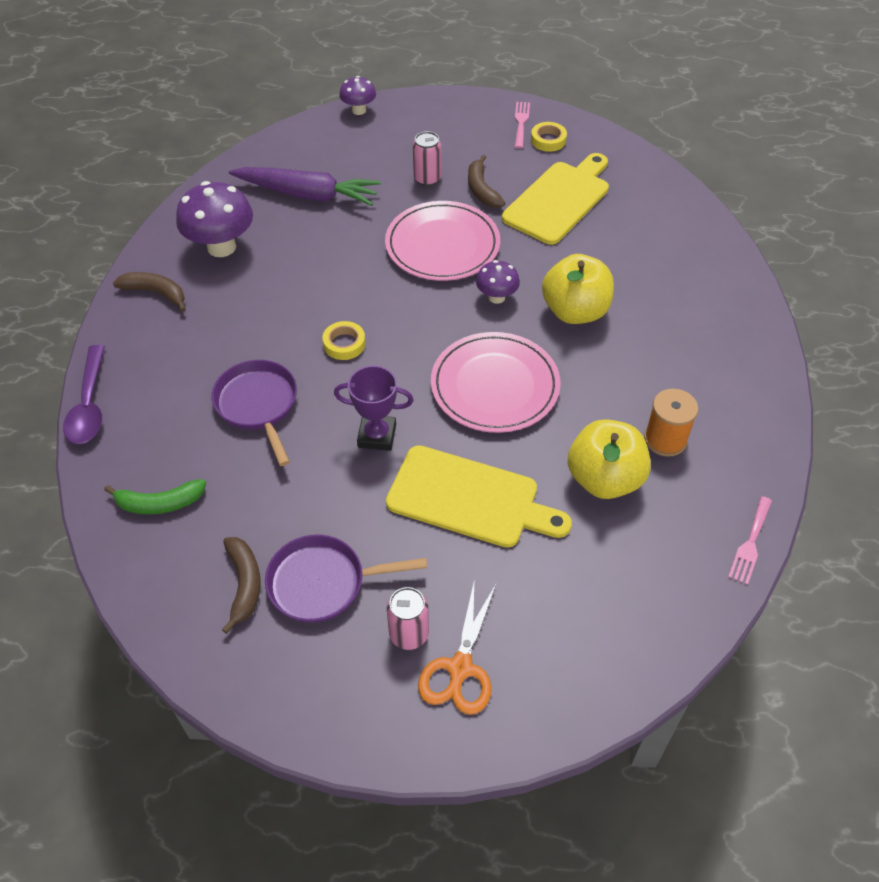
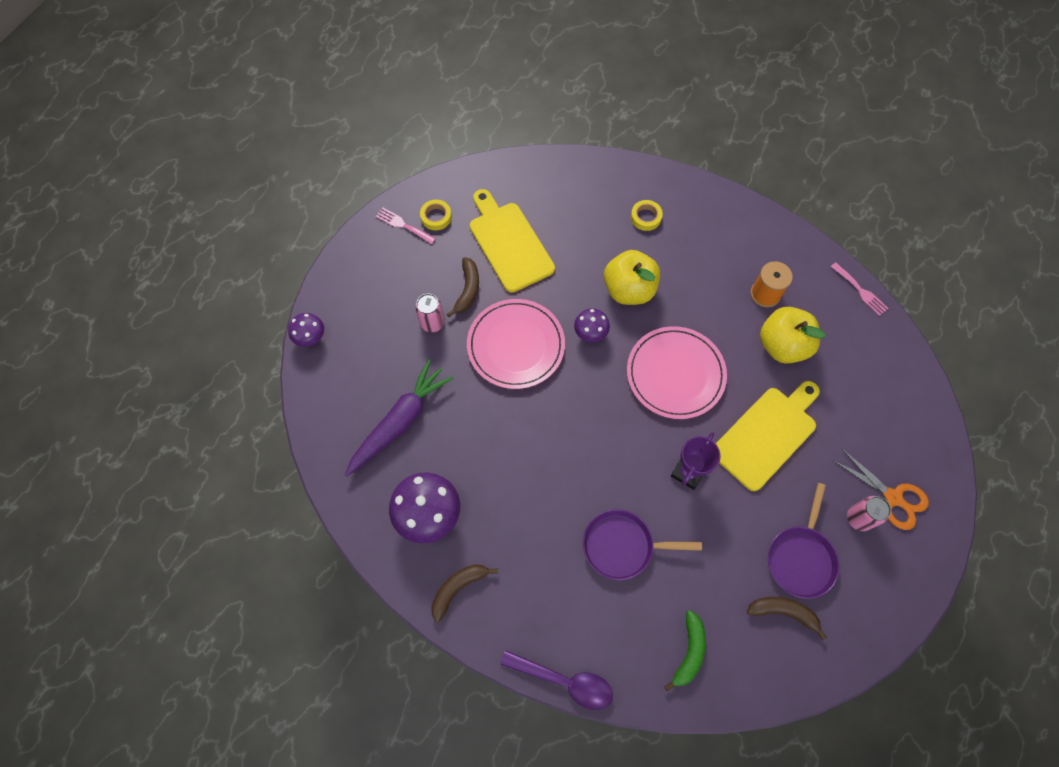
camera: 65 degrees left, 15 degrees up
(344, 344) = (588, 459): yellow tape -> yellow tape (645, 217)
(482, 189) = (467, 290): brown banana -> brown banana turned 90 degrees counterclockwise

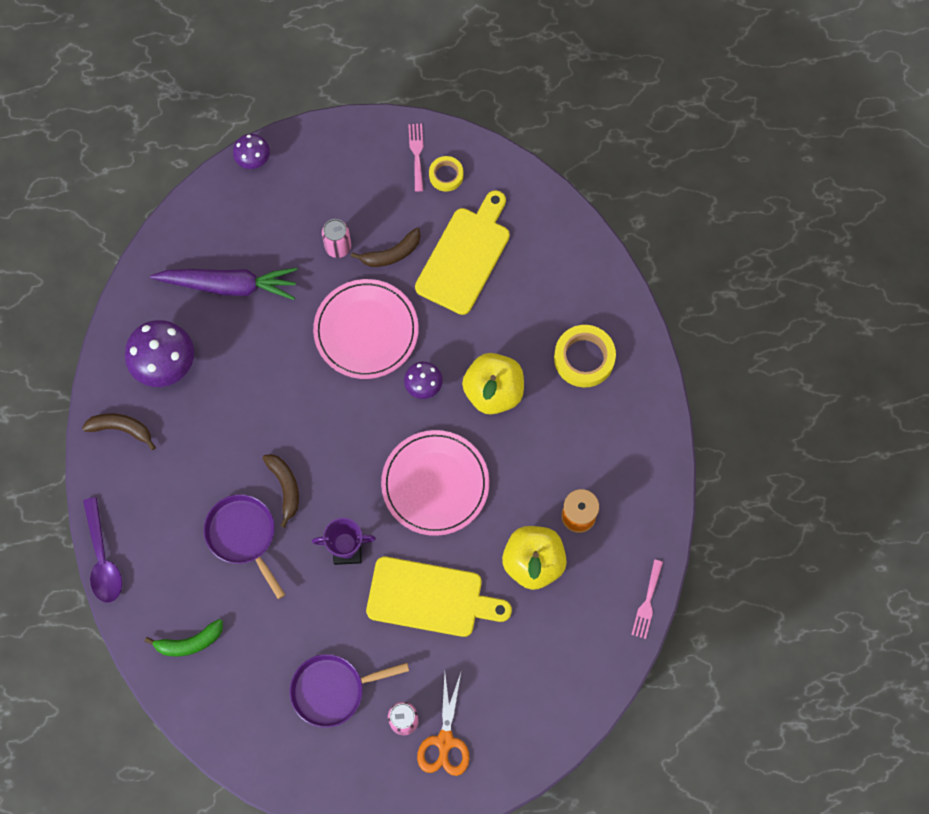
camera: 55 degrees right, 5 degrees up
(645, 217) = (584, 358): yellow tape -> yellow tape, size x1.70
(783, 612) = (274, 701): brown banana -> brown banana (285, 487)

